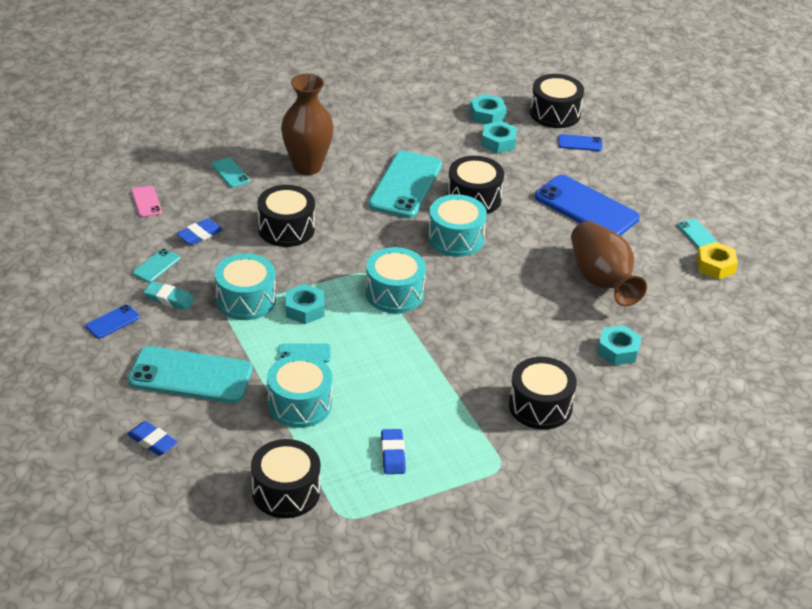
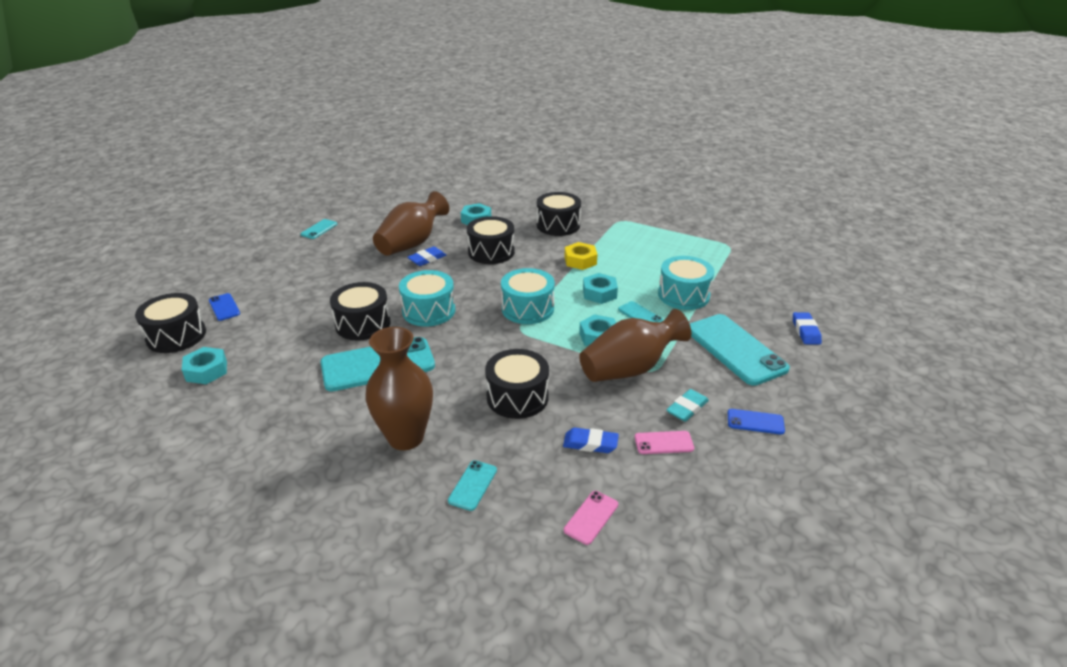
camera: 125 degrees left, 5 degrees down
(156, 266) = (664, 443): turquoise phone -> pink phone
(169, 299) = (687, 408): turquoise eraser -> turquoise eraser turned 60 degrees clockwise
(245, 300) = (629, 369): turquoise drum -> brown vase
(286, 492) = (748, 268): black drum -> black drum (491, 252)
(393, 454) = (665, 250): blue eraser -> blue eraser (427, 259)
(498, 142) = (256, 346): turquoise nut -> turquoise nut (599, 293)
(586, 208) = (325, 275): blue phone -> none
(715, 266) = (349, 216): yellow nut -> yellow nut (580, 261)

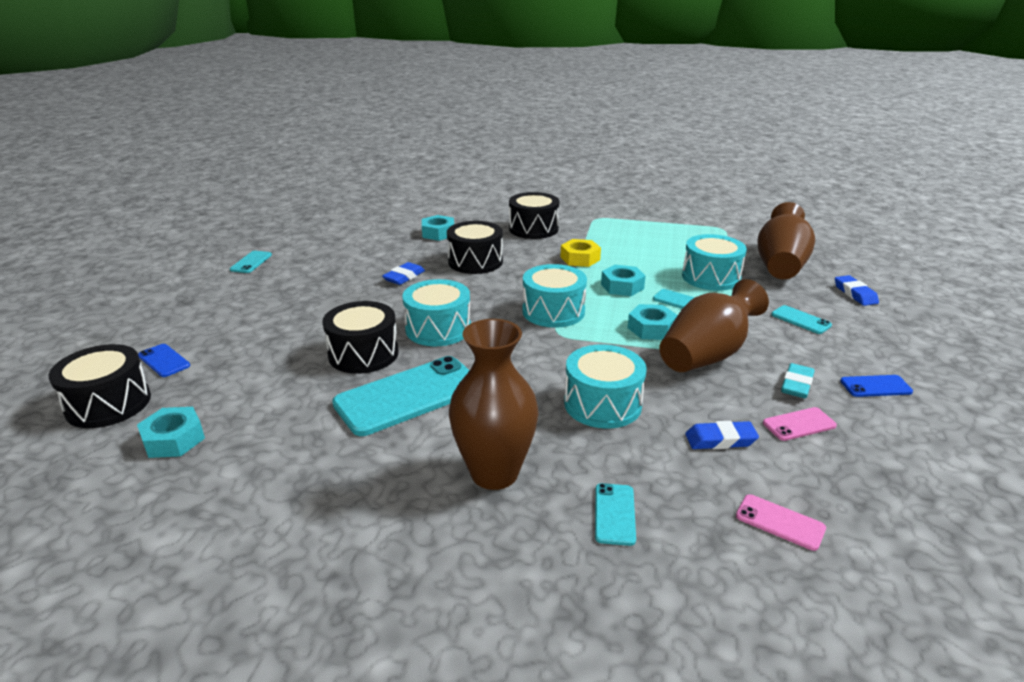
camera: 15 degrees left, 5 degrees down
(411, 243) = (376, 264): brown vase -> brown vase (780, 265)
(517, 397) = (602, 404): black drum -> turquoise drum
(591, 517) = (780, 522): pink phone -> pink phone turned 75 degrees counterclockwise
(735, 349) = (801, 320): turquoise phone -> turquoise phone, size x0.46

